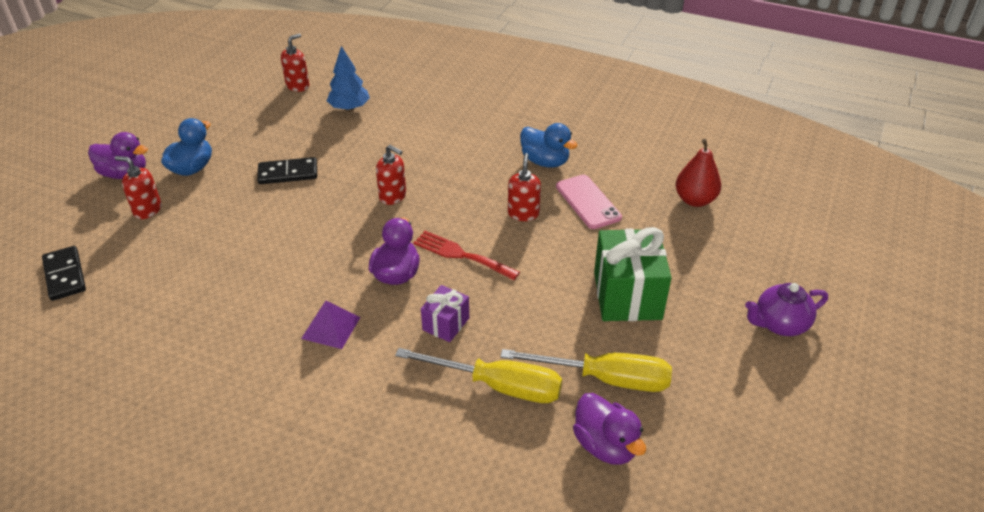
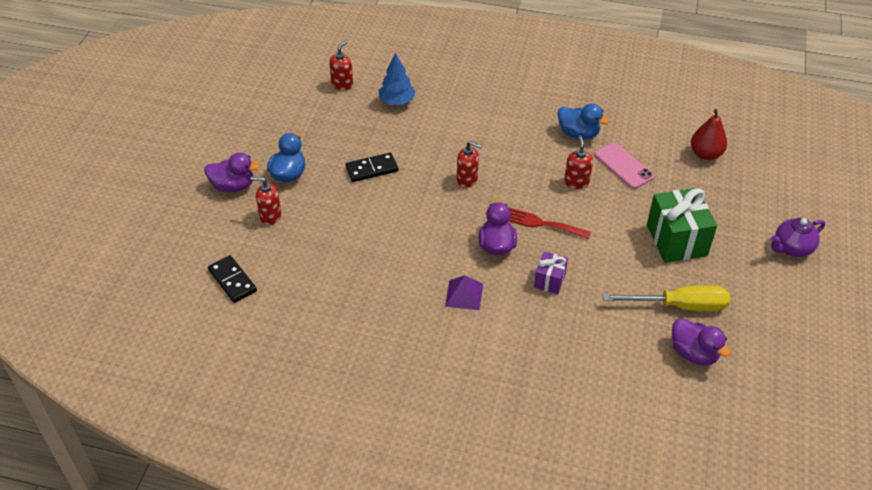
camera: 10 degrees left, 5 degrees up
(498, 386) = (605, 322): yellow screwdriver -> none

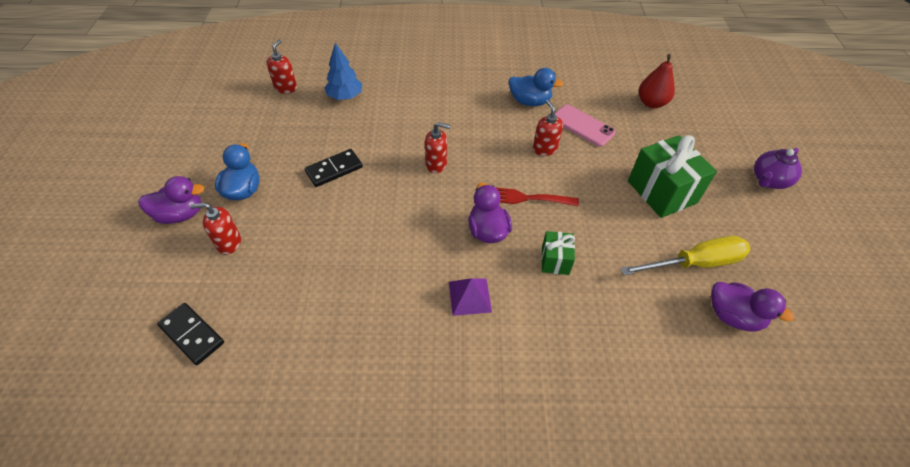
camera: 15 degrees left, 5 degrees up
(549, 280) = (555, 260): purple gift -> green gift

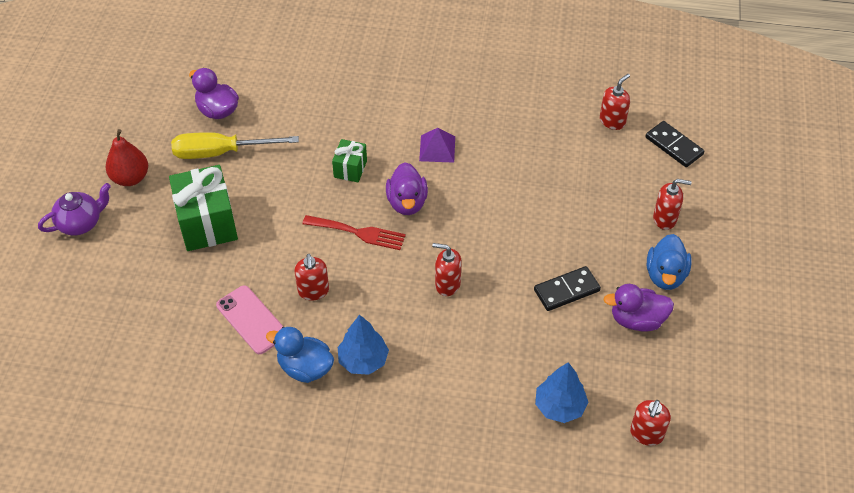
camera: 170 degrees left, 0 degrees up
(181, 214) = (724, 254): purple duck -> purple duck (637, 320)
(260, 363) = (612, 121): none -> red soap dispenser
(490, 109) = (363, 360): none -> blue tree
(651, 103) = (141, 347): red pear -> red pear (130, 178)

